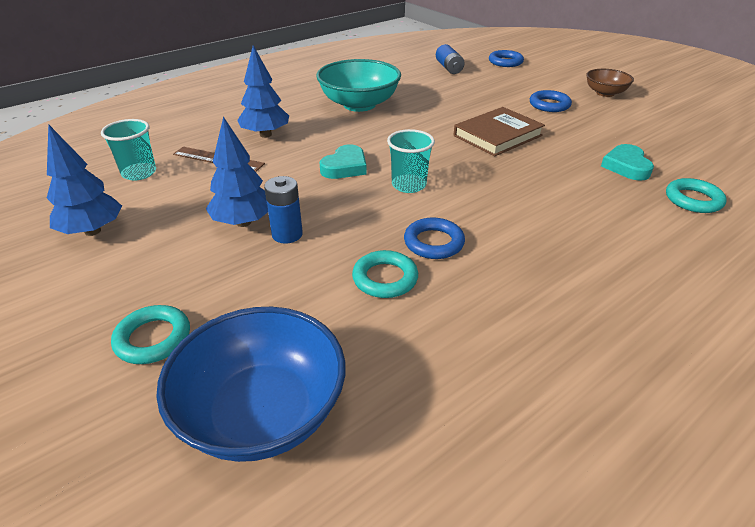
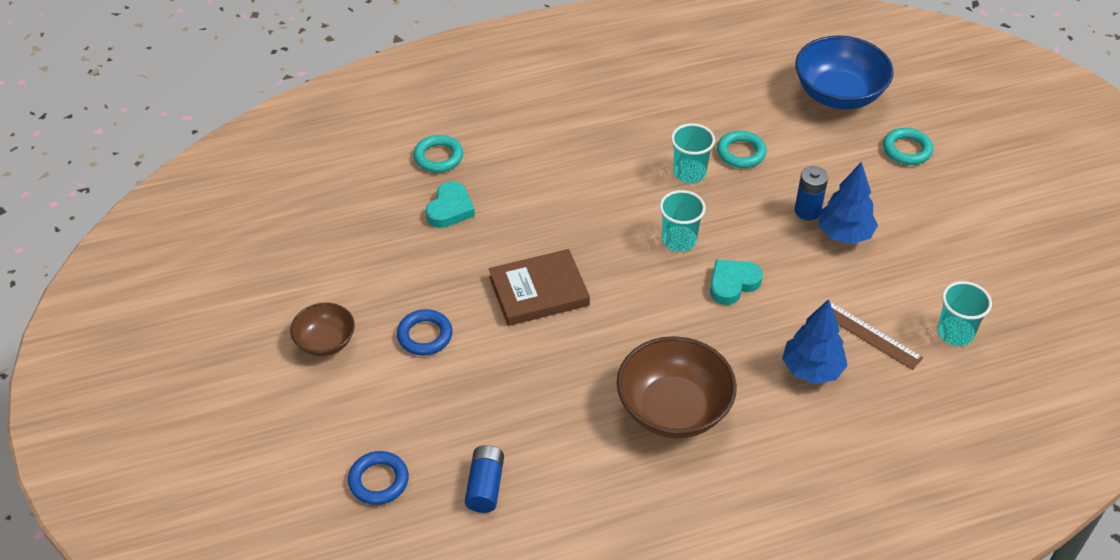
camera: 160 degrees left, 10 degrees up
(92, 231) = (978, 258): blue tree -> none
(359, 104) = (673, 409): turquoise bowl -> brown bowl
(433, 242) = (689, 173): blue ring -> turquoise cup

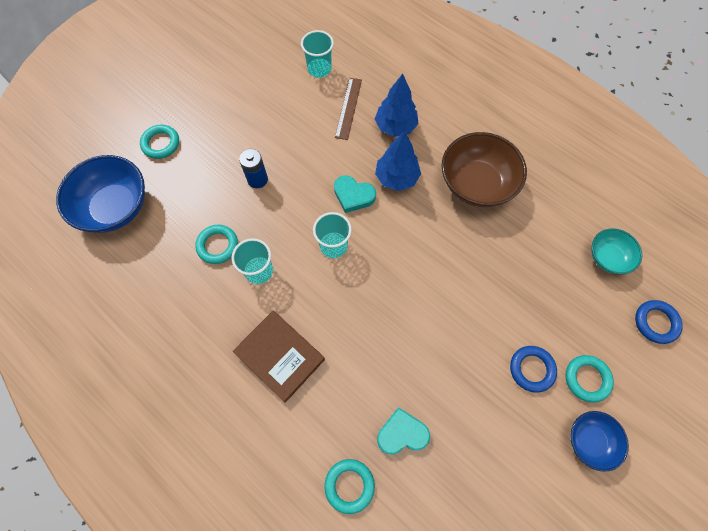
camera: 120 degrees left, 20 degrees up
(325, 342) = (589, 440): brown bowl -> blue bowl
(378, 376) = (587, 379): none -> turquoise ring
(485, 486) = (607, 257): blue battery -> turquoise bowl
(539, 291) = (439, 313): brown book -> brown book (280, 356)
(844, 234) = (268, 150): blue tree -> blue tree (396, 178)

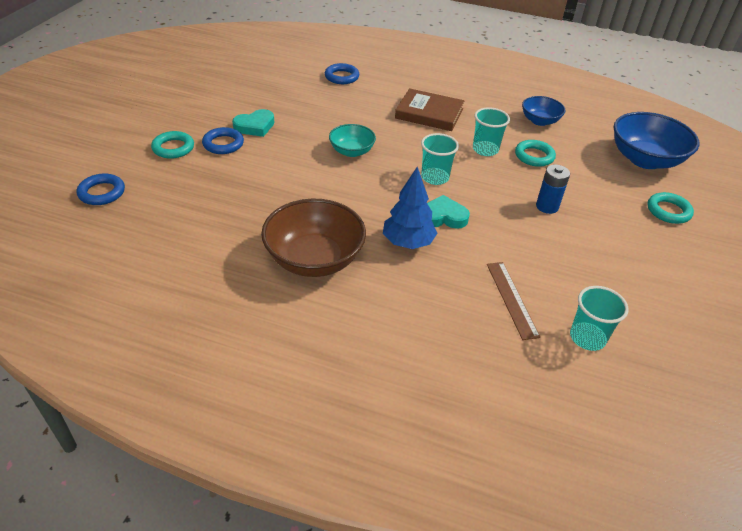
camera: 155 degrees right, 25 degrees down
(349, 485) = (342, 77): turquoise ring -> blue ring
(395, 126) = (440, 294): blue tree -> none
(402, 433) = (317, 99): turquoise heart -> turquoise heart (255, 126)
(589, 440) = (171, 120): blue bowl -> blue bowl (539, 121)
(607, 257) = (149, 229): turquoise bowl -> turquoise bowl (351, 151)

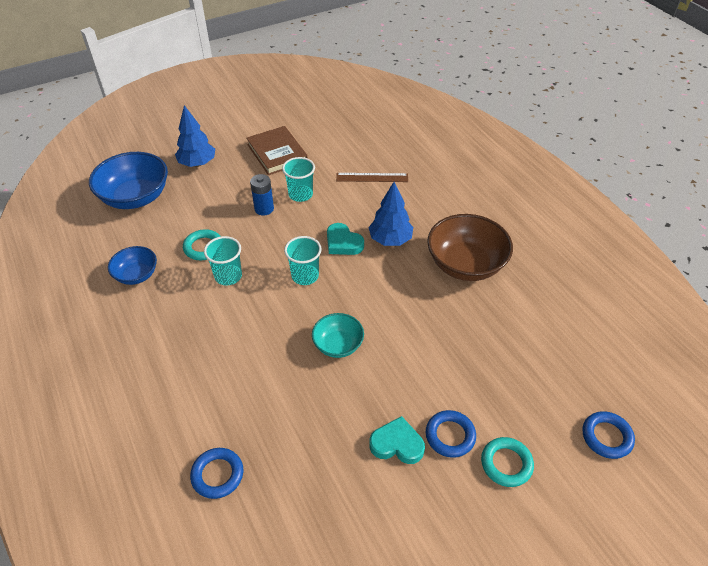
camera: 135 degrees left, 5 degrees up
(429, 113) = (211, 347): brown book -> brown book (277, 153)
(512, 299) = (372, 177): brown ruler -> brown ruler turned 60 degrees clockwise
(587, 338) = (360, 144): turquoise cup -> turquoise cup (300, 194)
(668, 211) = (197, 163): turquoise ring -> blue tree

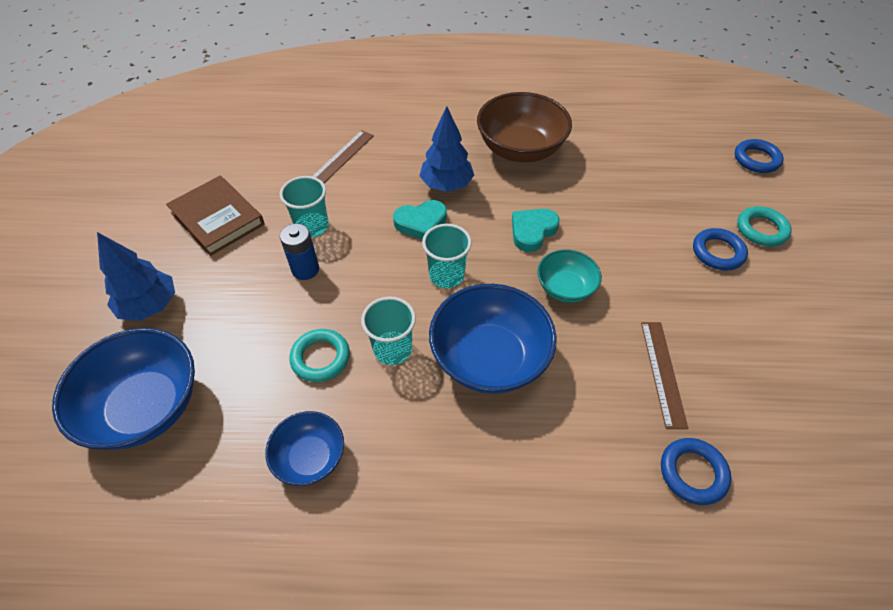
camera: 60 degrees left, 5 degrees up
(249, 326) = (489, 358): none -> blue bowl
(277, 153) = (217, 218): brown book -> brown book turned 45 degrees clockwise
(295, 431) = (662, 373): none -> brown ruler
(397, 444) = (712, 294): turquoise heart -> turquoise heart (532, 231)

